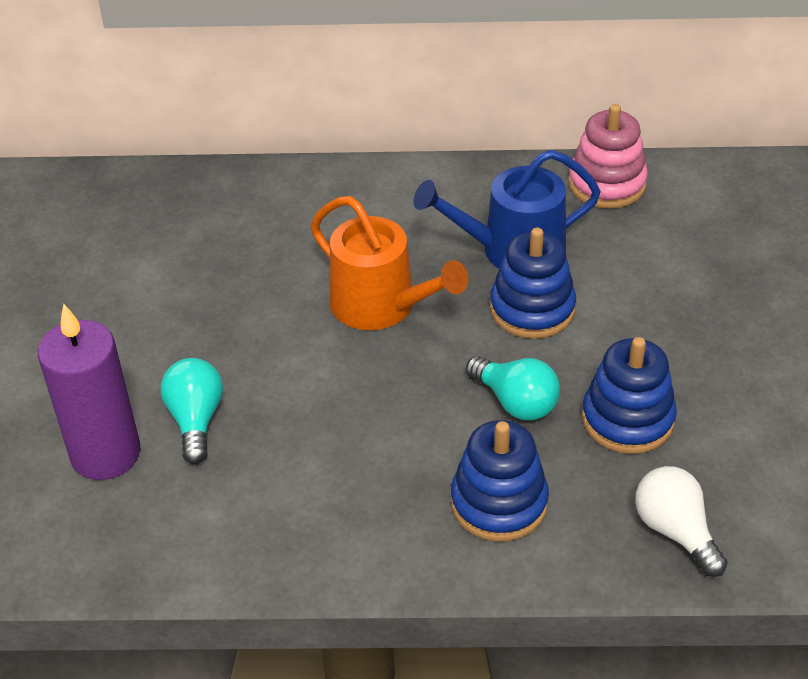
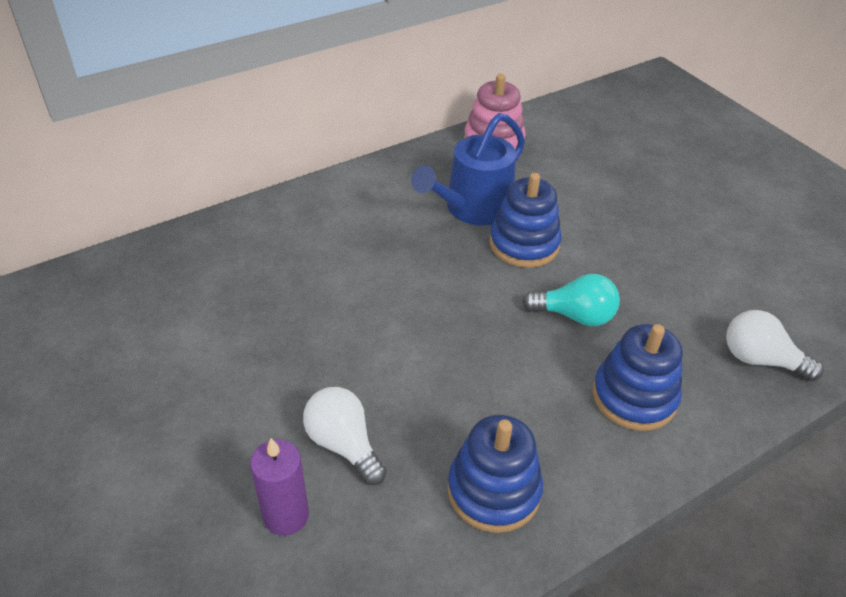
camera: 35 degrees left, 0 degrees up
(105, 454) = (286, 515): purple candle -> purple candle, size x0.63
(196, 420) = (344, 444): turquoise light bulb -> white light bulb
(381, 306) = (414, 285): orange watering can -> none
(627, 419) = (657, 295): blue stacking toy -> blue stacking toy (493, 491)

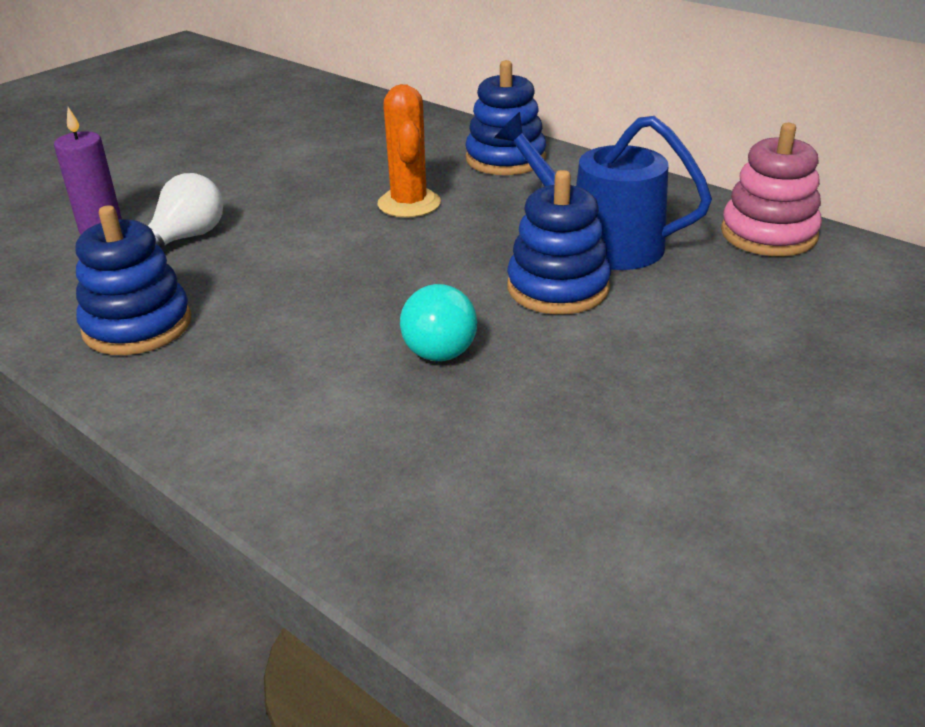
camera: 75 degrees right, 10 degrees down
(359, 286) = (409, 204): none -> orange cactus
(634, 397) = (304, 407): blue stacking toy -> blue stacking toy (505, 159)
(760, 360) = (431, 531): white light bulb -> none

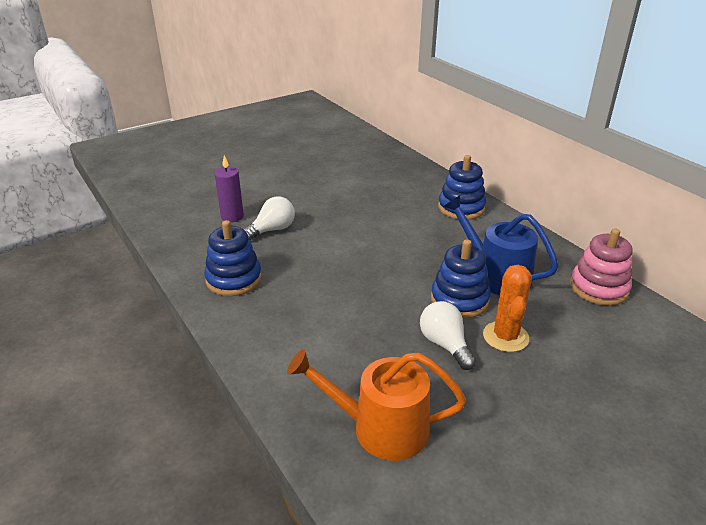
camera: 15 degrees right, 0 degrees up
(409, 204) = (396, 229): orange cactus -> orange cactus (505, 337)
(438, 344) = (381, 322): turquoise light bulb -> none
(504, 510) = (381, 428): none -> orange watering can
(561, 357) = (445, 344): none -> white light bulb

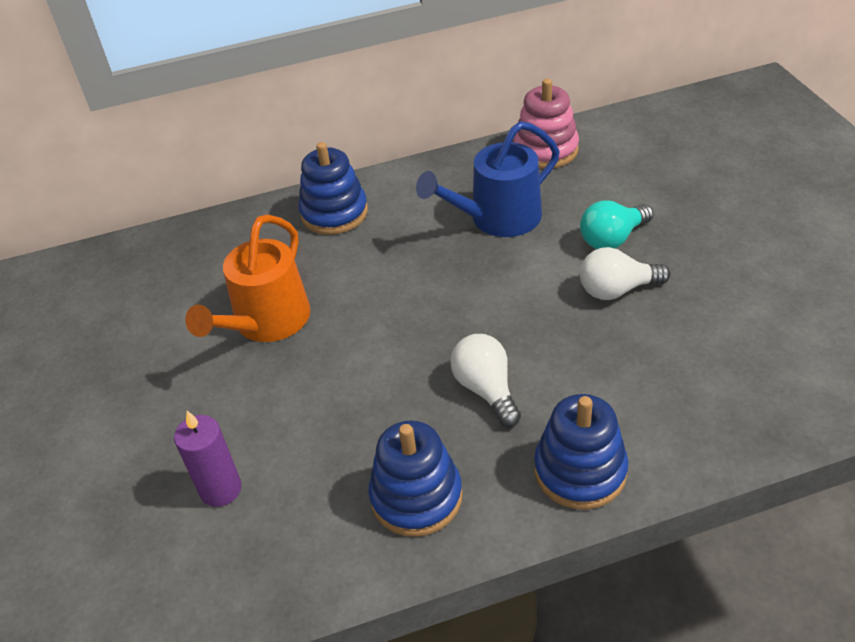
camera: 70 degrees left, 10 degrees up
(272, 230) = (292, 434): white light bulb -> white light bulb (486, 389)
(381, 428) = (747, 370): orange watering can -> orange watering can (267, 322)
(459, 300) = (537, 260): blue stacking toy -> blue stacking toy (580, 471)
(505, 337) = (612, 239): orange cactus -> turquoise light bulb

